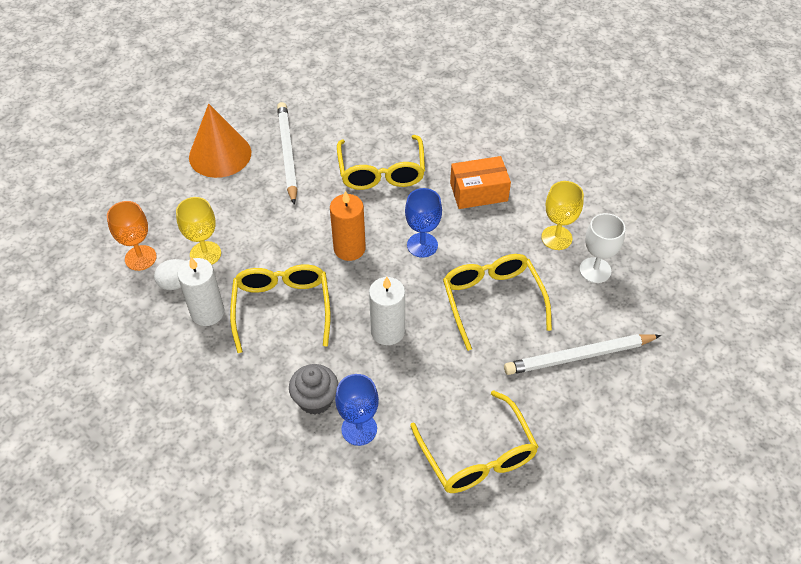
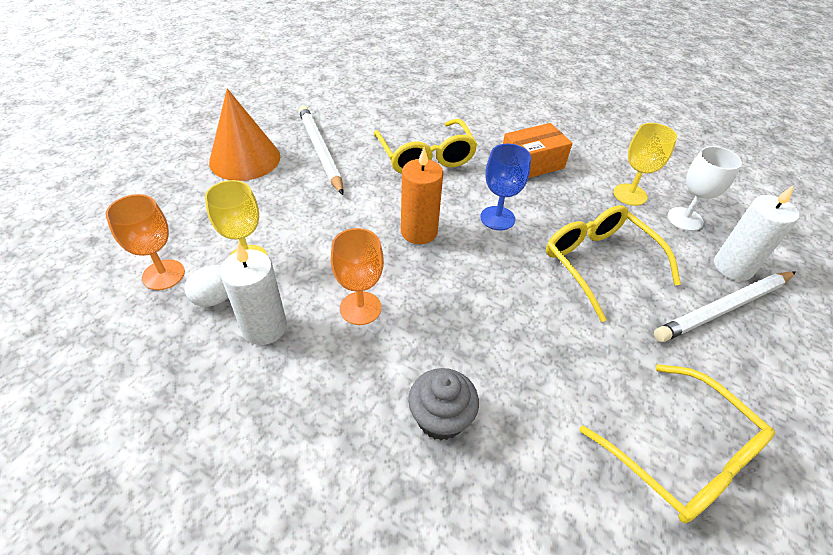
camera: 15 degrees left, 5 degrees down
(282, 309) = (360, 308): yellow glasses -> orange goblet
(359, 429) = (514, 449): blue goblet -> none
(387, 331) = (498, 315): white candle -> white candle (733, 267)

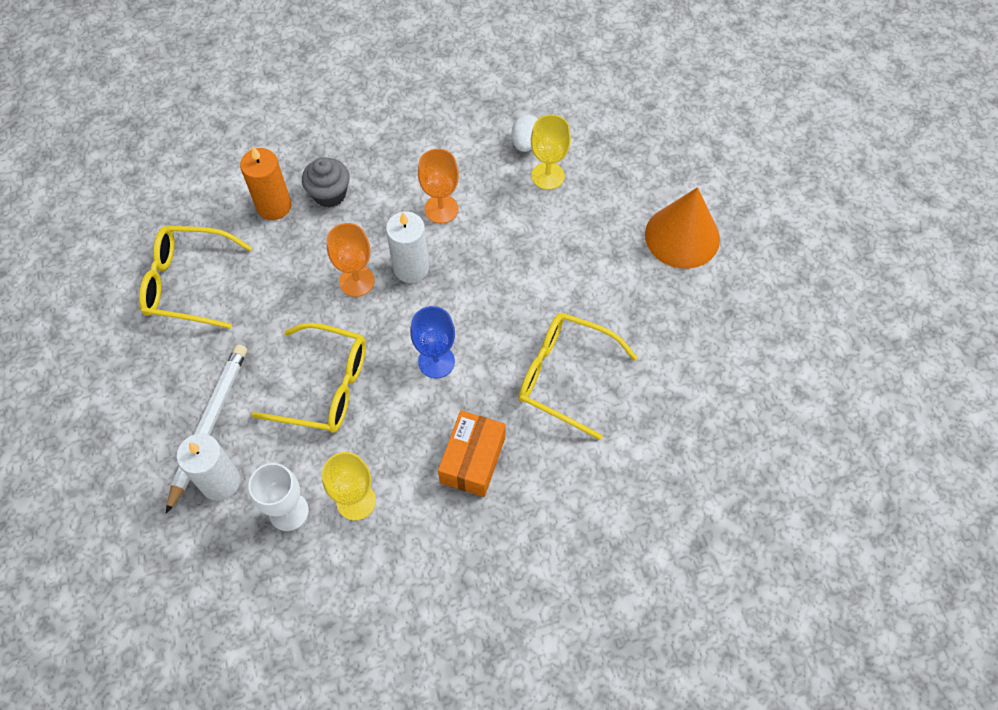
camera: 135 degrees right, 15 degrees up
(163, 275) = (575, 127): orange goblet -> orange goblet (357, 281)
(264, 327) = (476, 154): white candle -> white candle (411, 268)
(320, 151) = (648, 298): white pencil -> none
(419, 232) = (476, 294): orange candle -> orange candle (274, 206)

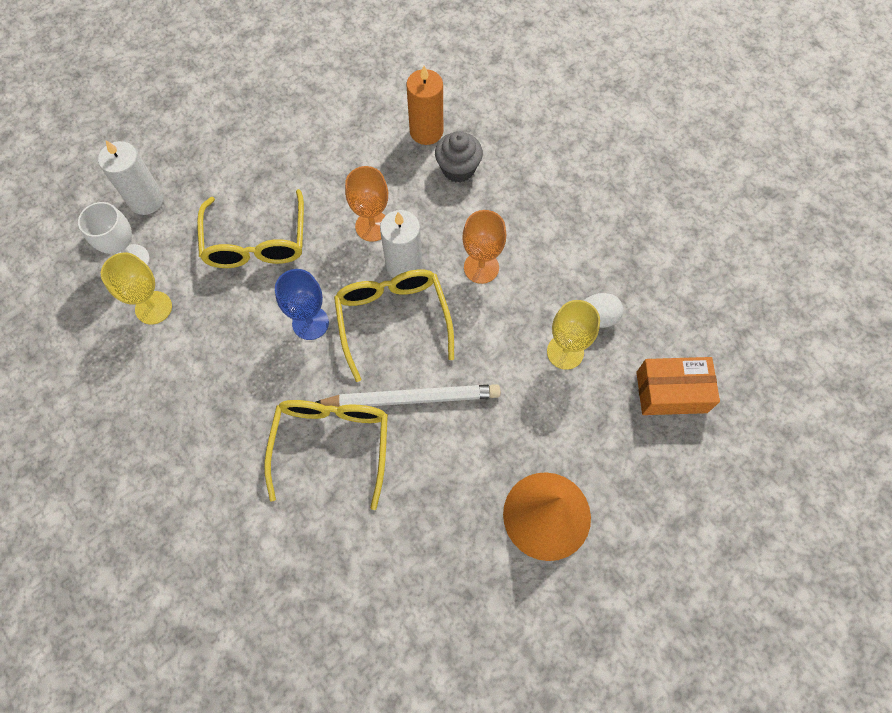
camera: 70 degrees right, 5 degrees up
(189, 283) = (323, 102): yellow glasses -> yellow glasses (393, 320)
(209, 425) = (195, 171): white pencil -> white pencil (411, 398)
(472, 460) = (218, 390): orange box -> orange box (671, 392)

